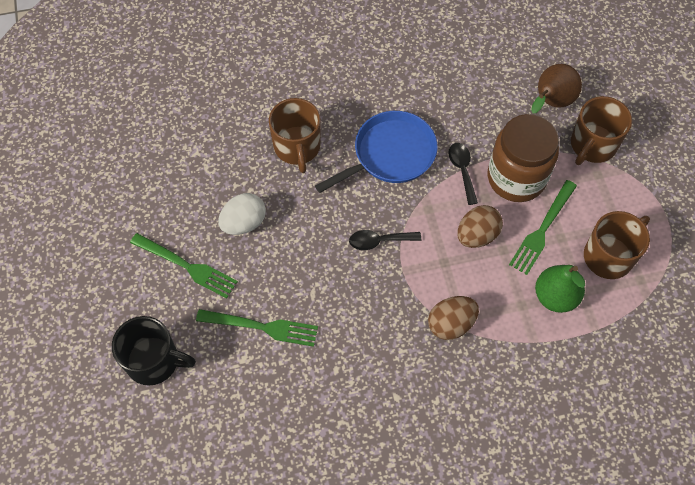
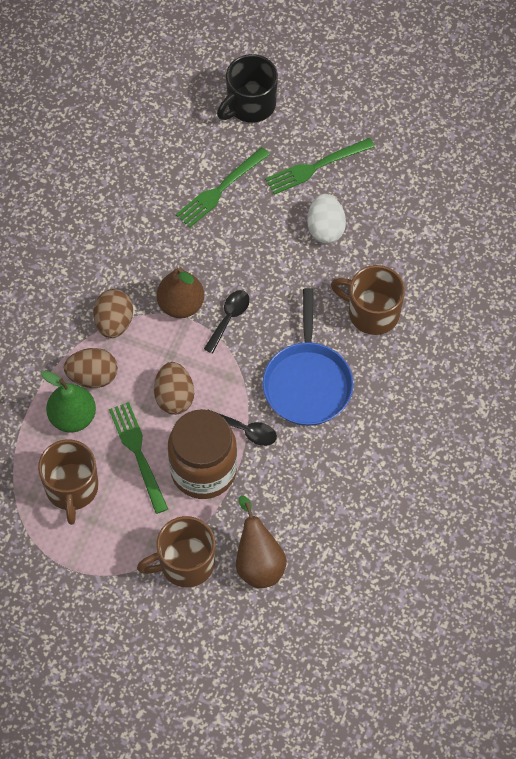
camera: 125 degrees right, 0 degrees up
(395, 284) = (181, 305): none -> brown pear
(510, 306) = (93, 376): none -> brown egg
(592, 145) = (185, 563): brown mug -> brown mug turned 90 degrees counterclockwise

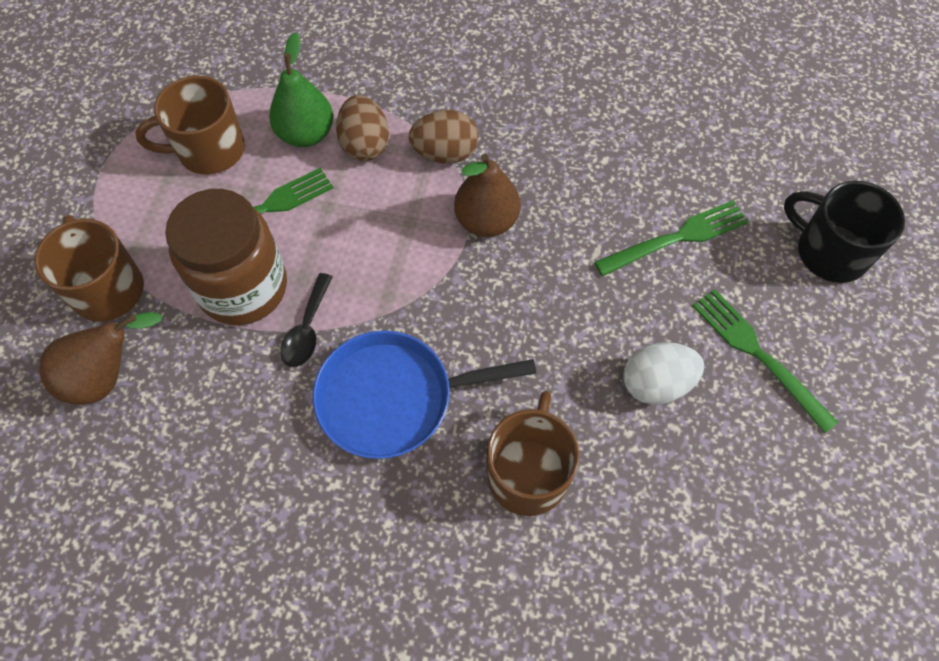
camera: 80 degrees right, 0 degrees up
(174, 397) = (348, 236): brown egg -> none
(220, 190) = (677, 237): green fork -> green fork turned 120 degrees clockwise
(229, 318) = (478, 281): black spoon -> none

